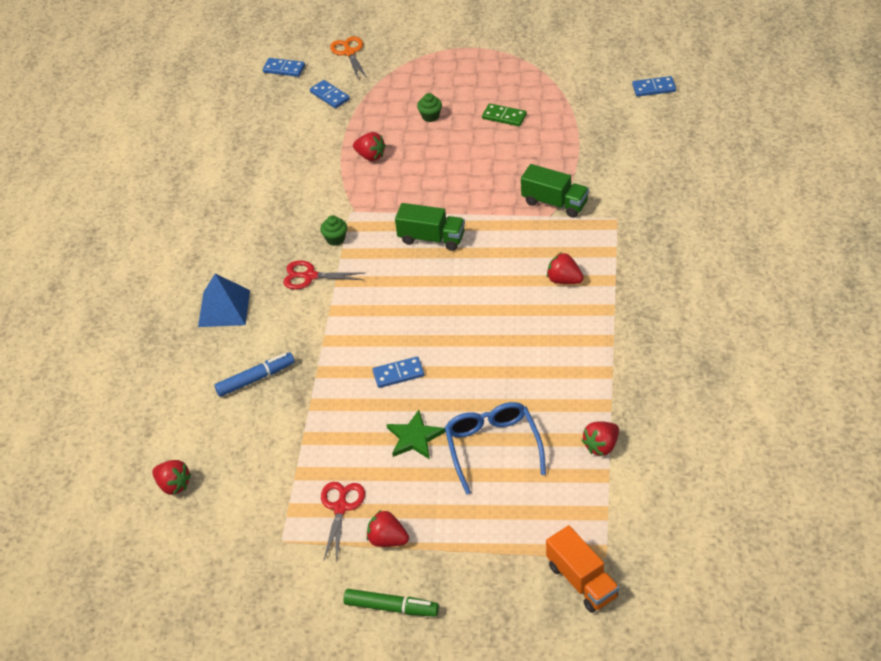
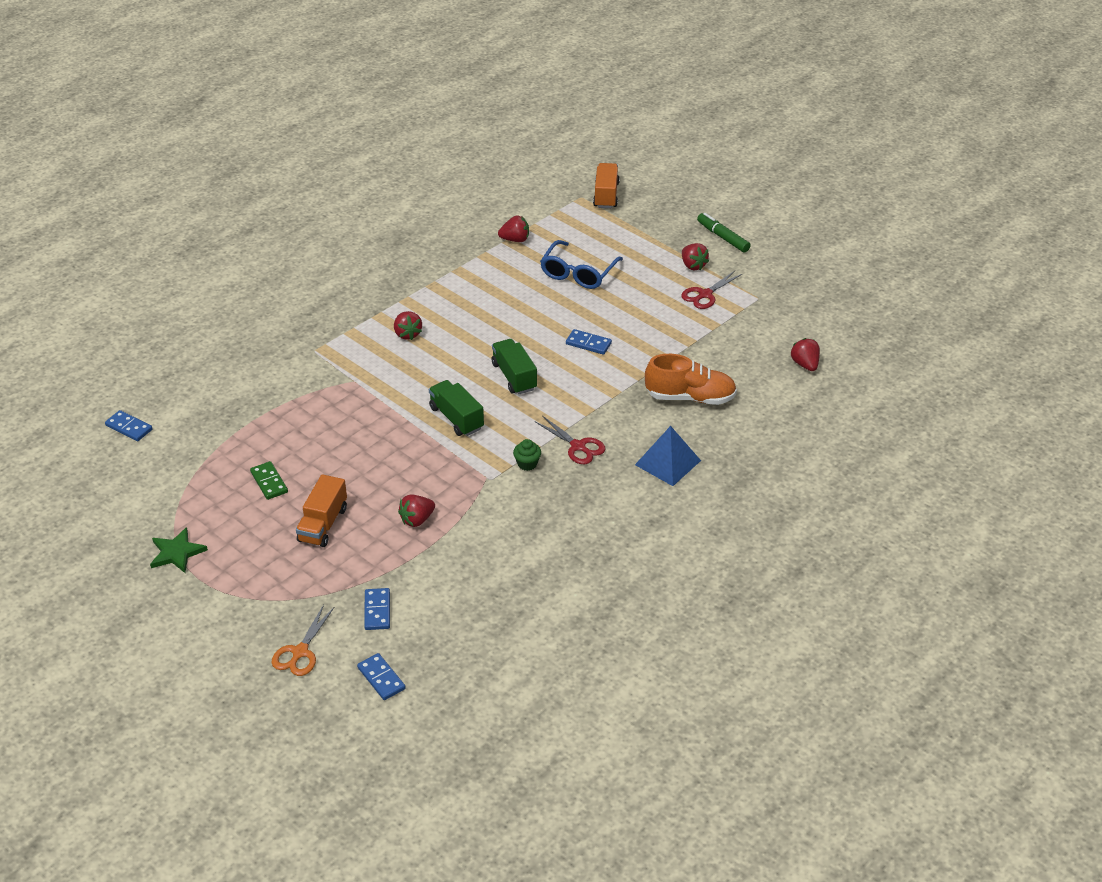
camera: 145 degrees left, 5 degrees down
(256, 379) = (690, 397): blue marker -> orange shoe
(370, 156) = (417, 520): red strawberry -> red strawberry turned 105 degrees counterclockwise
(415, 437) = (619, 304): green star -> green star (177, 552)
(430, 116) = (323, 524): green cupcake -> orange truck
(555, 203) = (337, 388): green truck -> green truck (514, 376)

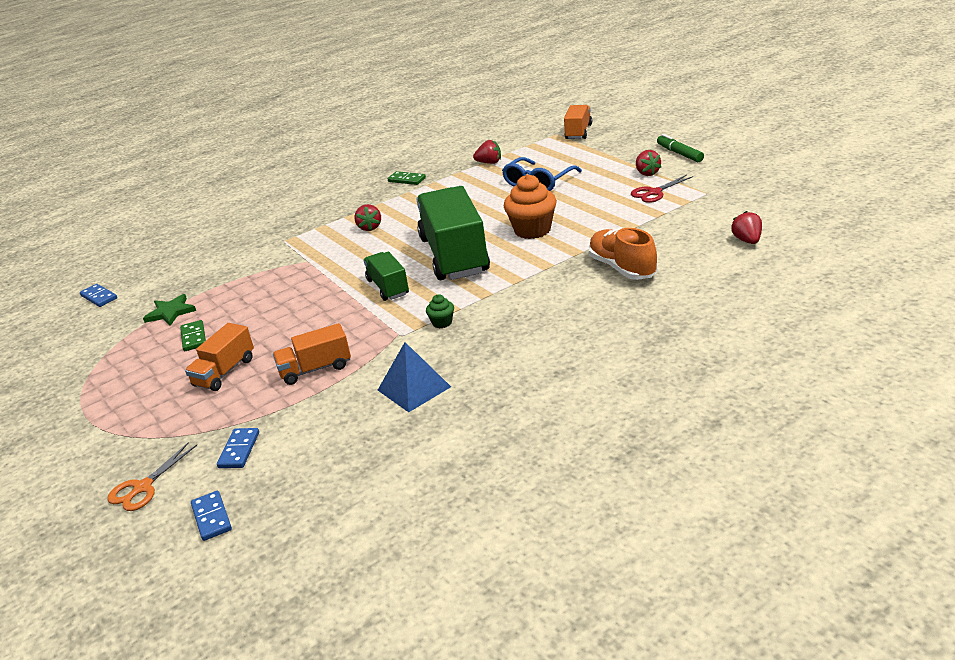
camera: 15 degrees right, 10 degrees down
(177, 552) = (79, 394): green star -> green star (170, 312)
(417, 520) = (315, 369): red strawberry -> orange truck
(426, 262) = (406, 180): none -> green domino
(514, 376) = (454, 255): green truck -> green truck, size x2.01
(578, 446) = (497, 308): red scissors -> none
(588, 344) = (532, 230): blue domino -> orange cupcake
(668, 462) = (586, 321): blue pyramid -> blue pyramid (414, 388)
(690, 397) = (622, 268): orange shoe -> orange shoe turned 135 degrees counterclockwise

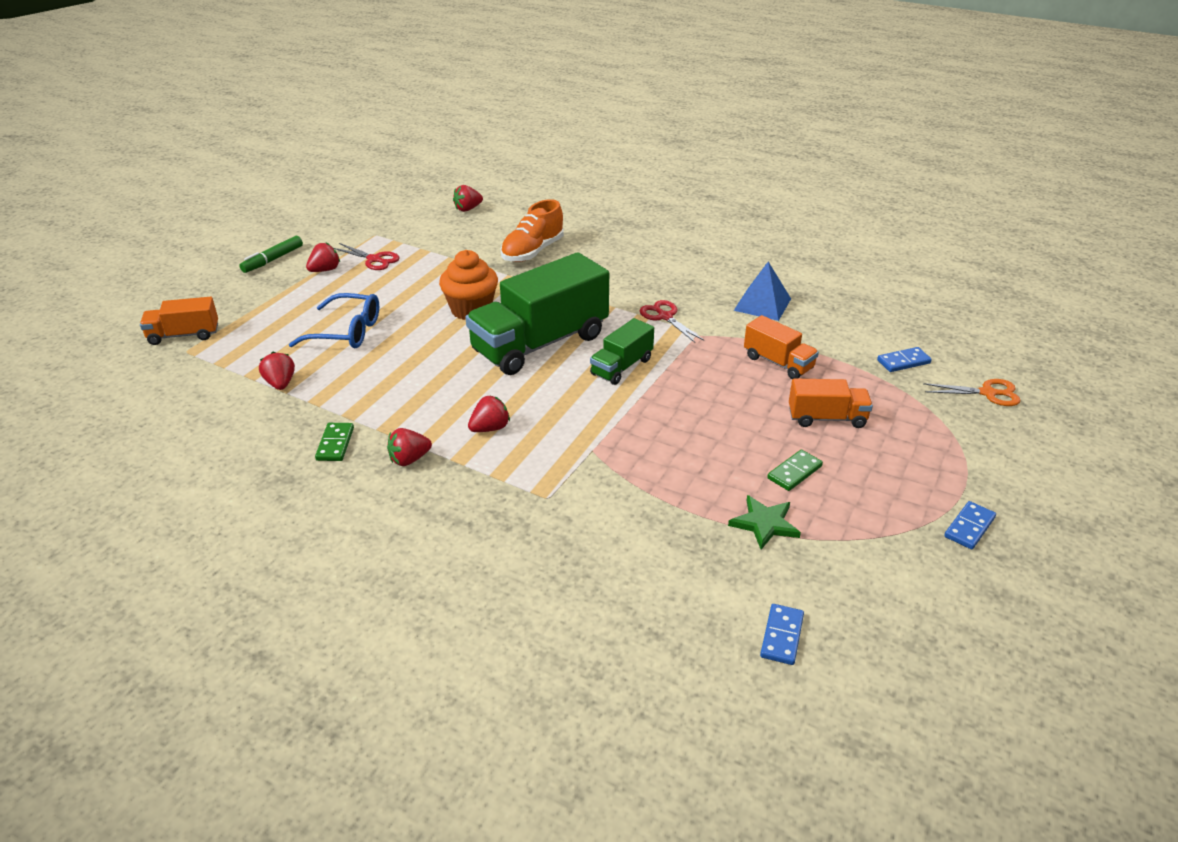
camera: 120 degrees left, 5 degrees up
(211, 517) = (970, 344): blue domino -> blue domino (969, 527)
(367, 201) = (409, 459): none -> red strawberry
(442, 323) = (665, 317): green cupcake -> red scissors

